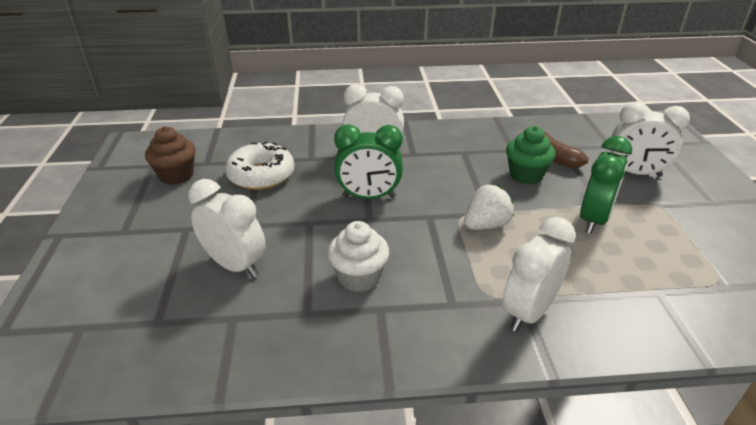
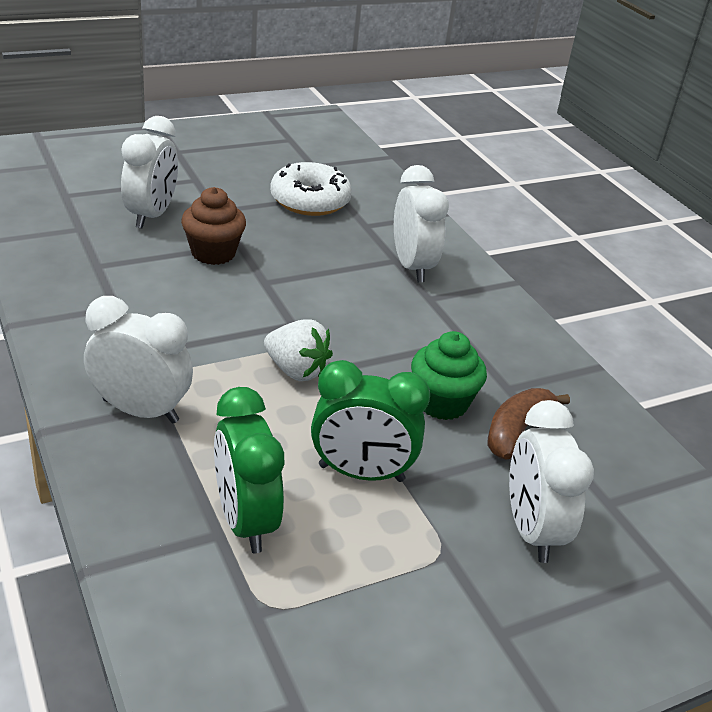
camera: 65 degrees right, 0 degrees up
(176, 175) = (279, 155): brown cupcake -> brown cupcake (213, 253)
(359, 277) = (159, 288): white cupcake -> none
(369, 197) = (309, 275): green clock -> green clock (245, 521)

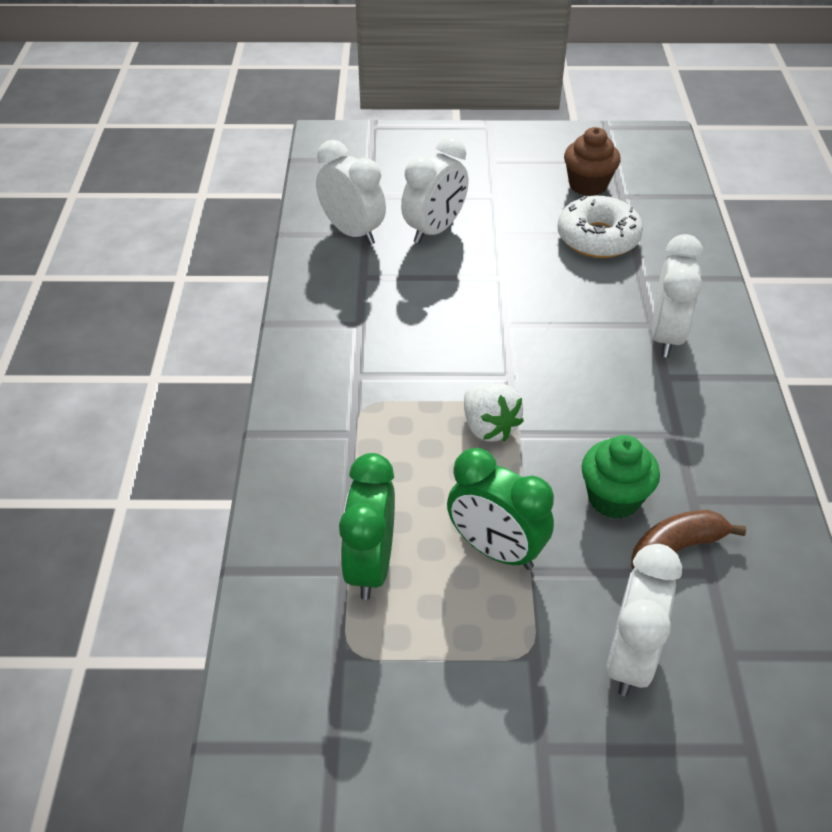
camera: 30 degrees right, 10 degrees up
(140, 411) = (333, 434): white clock -> white clock (352, 232)
(213, 253) = (472, 282): brown cupcake -> brown cupcake (588, 185)

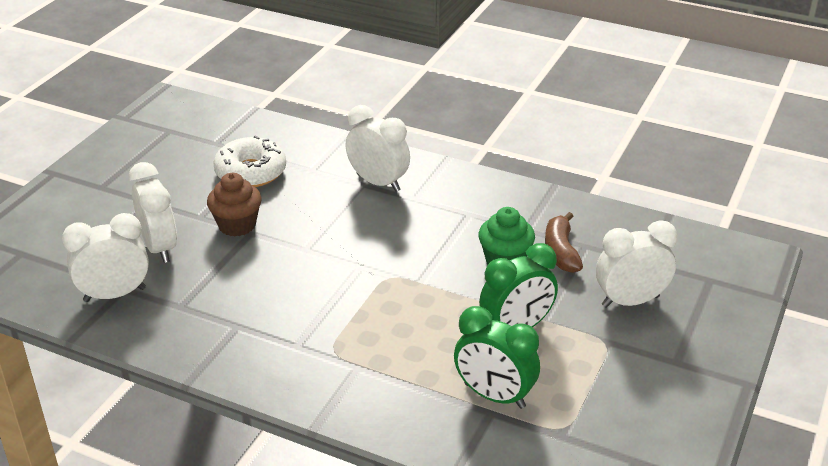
camera: 65 degrees left, 10 degrees down
(489, 427) = (403, 294): white strawberry -> none
(588, 185) = (185, 153): brown cupcake -> brown cupcake (237, 225)
(630, 658) = (630, 301): white clock -> white clock turned 120 degrees clockwise

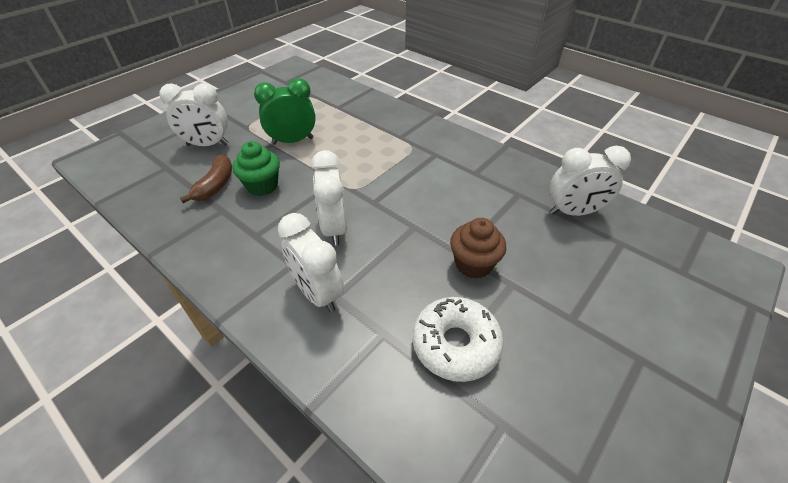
camera: 165 degrees left, 10 degrees up
(159, 248) = (546, 252): white clock -> white clock (334, 228)
(494, 396) = (331, 113): green clock -> none

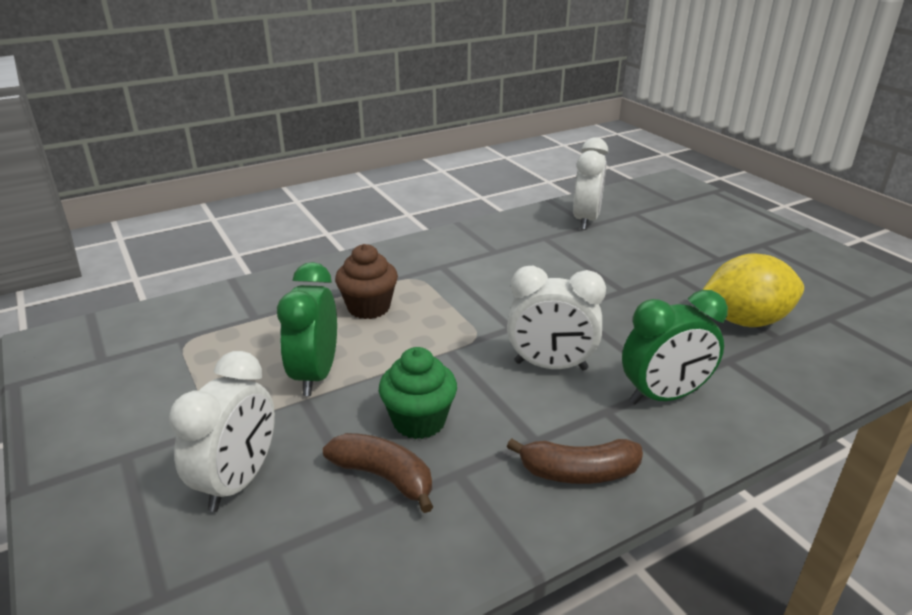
camera: 70 degrees left, 15 degrees down
(228, 259) = (579, 472): none -> brown banana
(317, 293) = (664, 396): white clock -> green clock
(455, 344) = (745, 321): white donut -> yellow lemon
(473, 264) = (642, 287): brown cupcake -> brown cupcake (369, 307)

